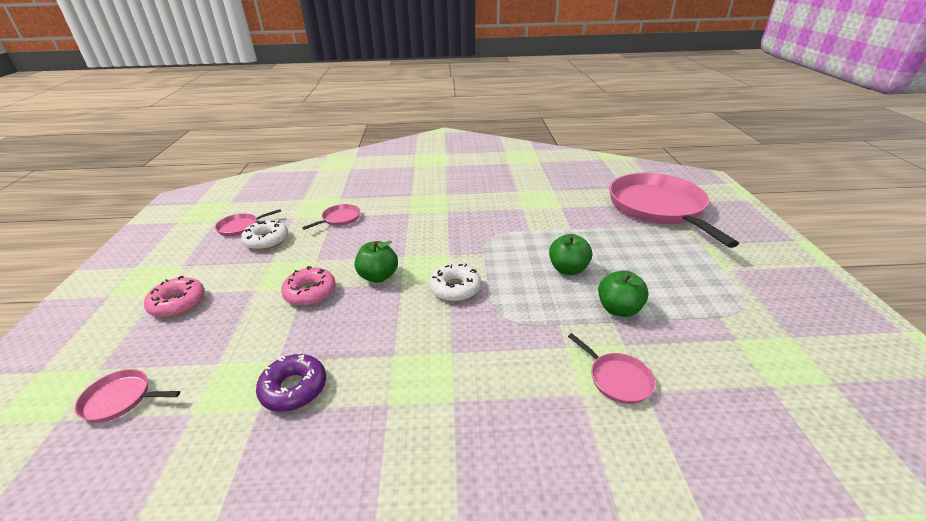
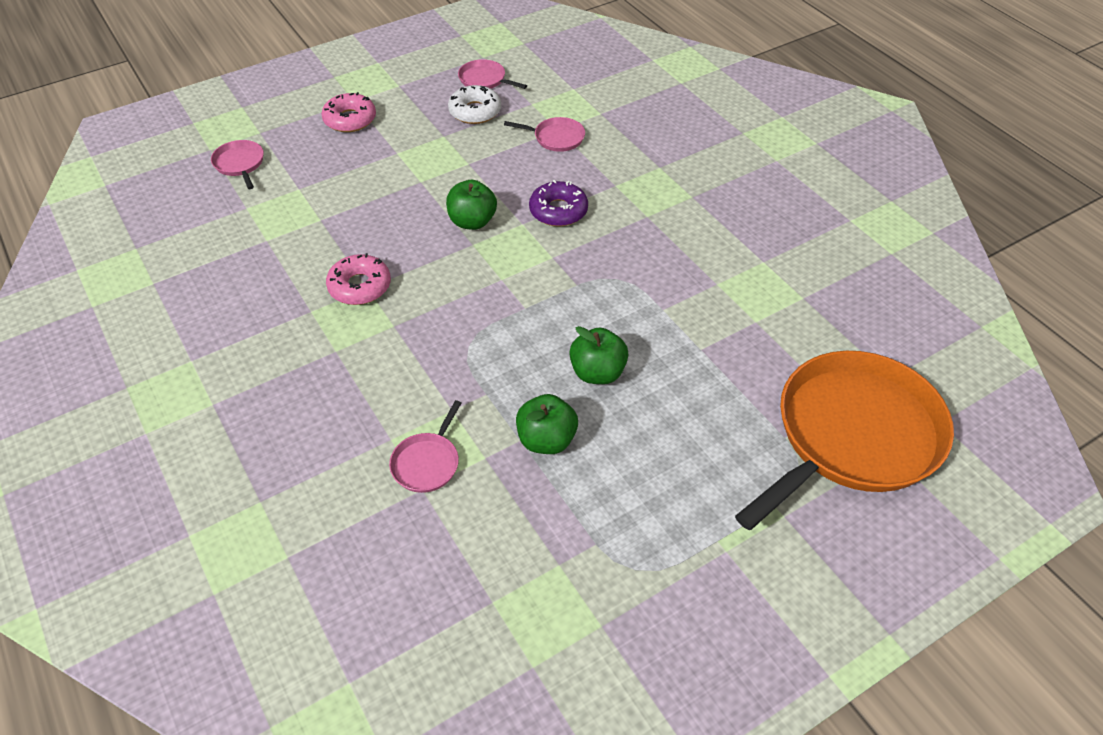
camera: 60 degrees right, 15 degrees up
(294, 388) = (297, 247): purple donut -> purple donut (558, 211)
(310, 292) = (416, 189): pink donut -> pink donut (360, 286)
(455, 288) = (492, 288): white donut -> none
(658, 208) = (852, 436): pink pan -> orange pan

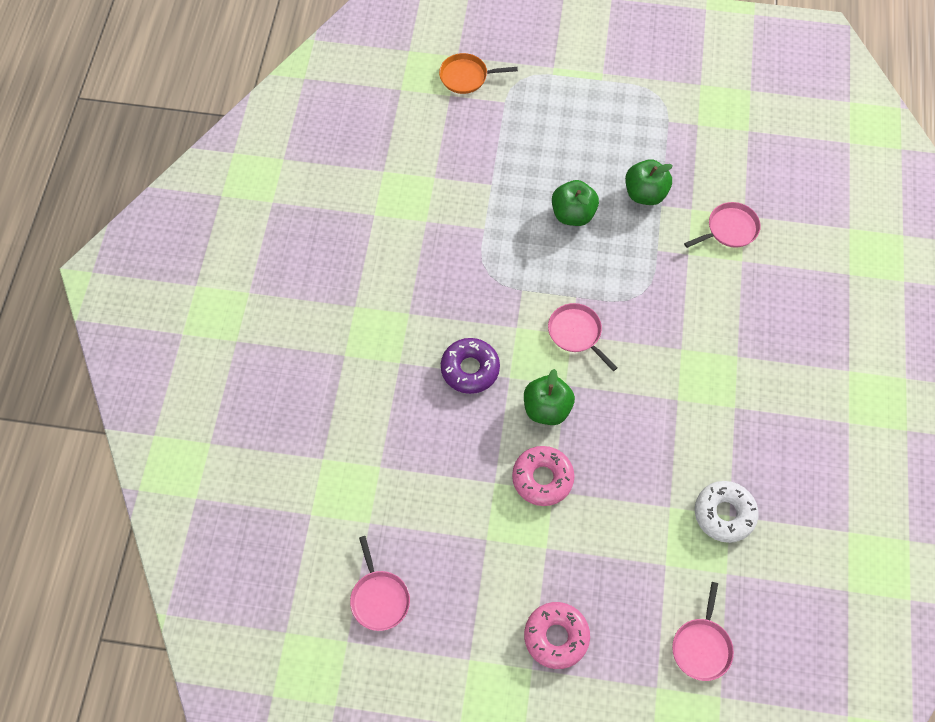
camera: 140 degrees left, 15 degrees up
(360, 286) = (683, 405): pink donut -> pink donut (542, 478)
(475, 111) = (430, 553): white donut -> white donut (724, 514)
(556, 138) = (392, 456): pink pan -> pink pan (576, 333)
(852, 436) = (466, 76): orange pan -> orange pan, size x0.40

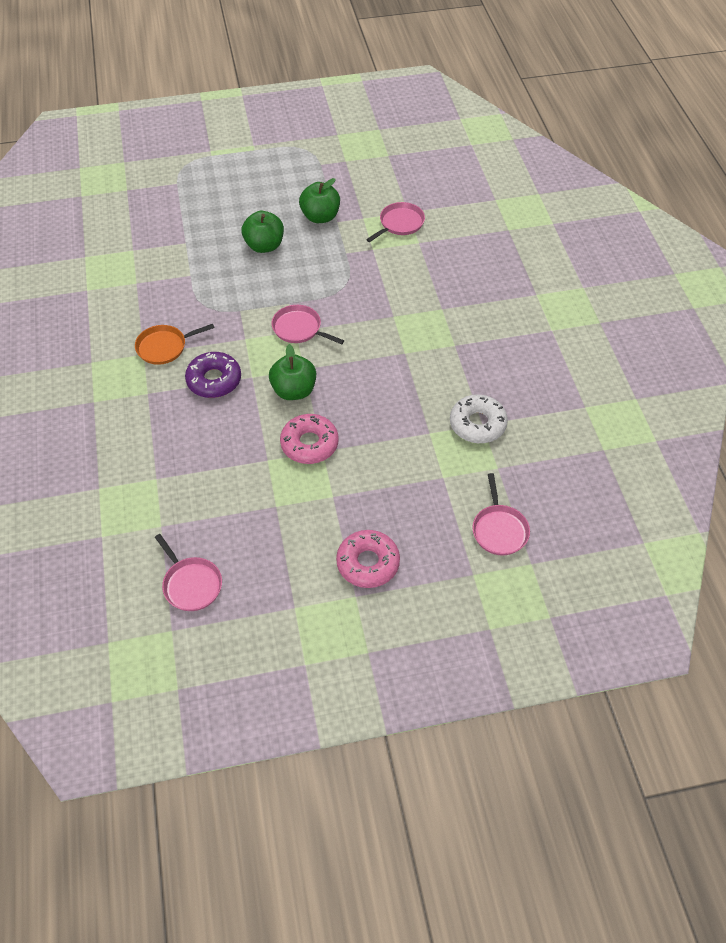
camera: 20 degrees left, 10 degrees down
(466, 76) = (137, 173): orange pan -> orange pan (164, 347)

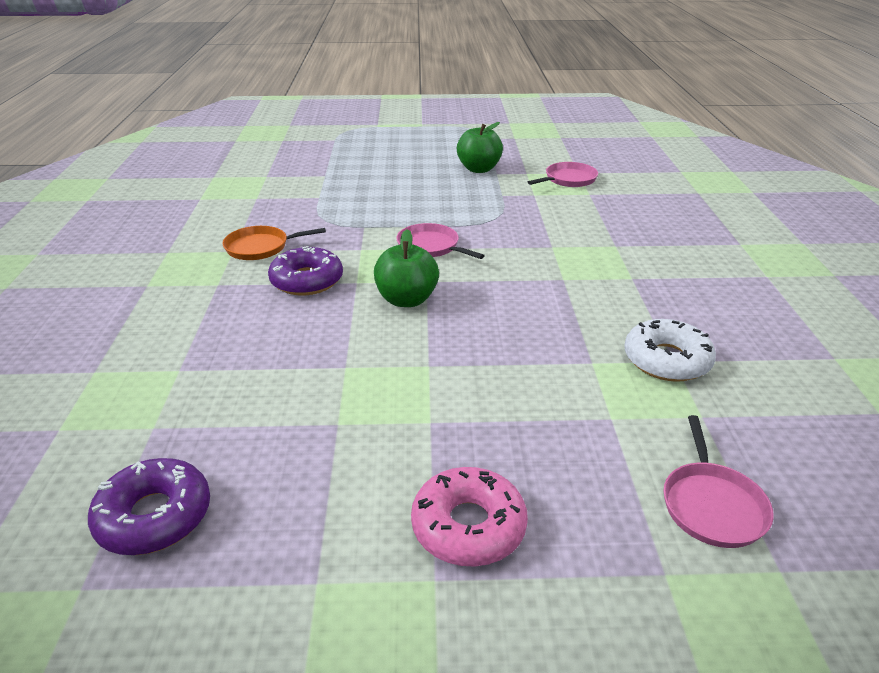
camera: 10 degrees right, 20 degrees down
(191, 584) = (154, 516): pink pan -> purple donut
(264, 246) = (410, 183): green apple -> none
(309, 444) = (412, 356): pink donut -> none

